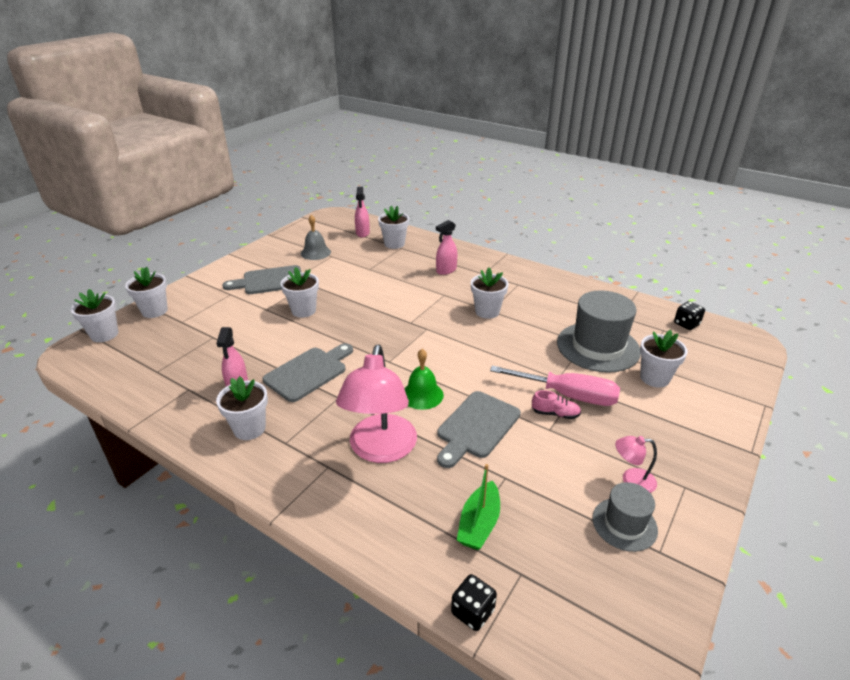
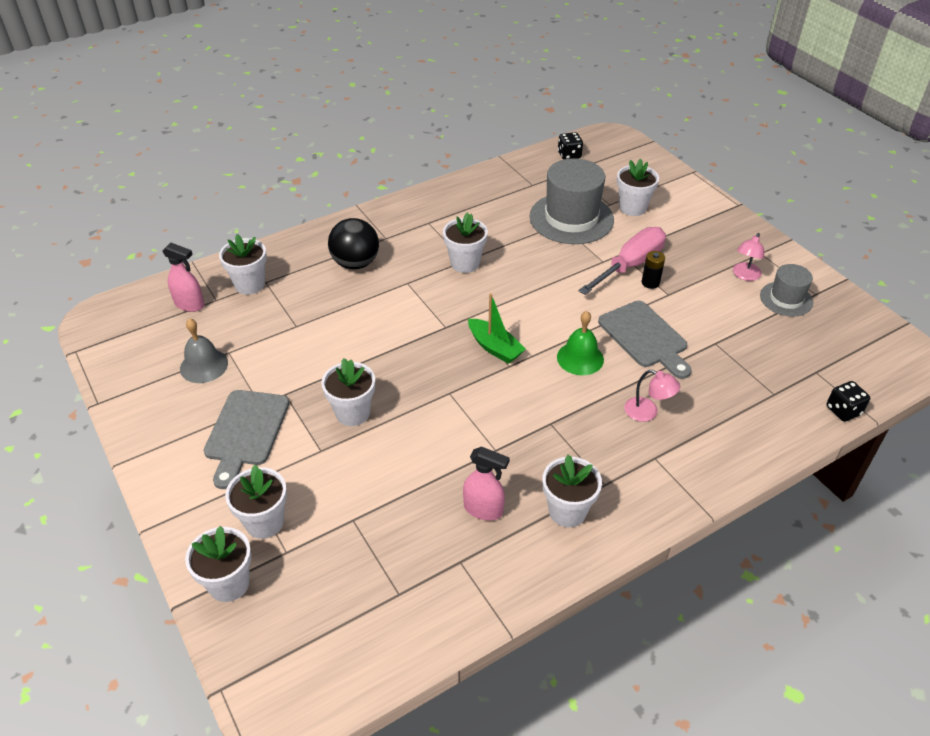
camera: 65 degrees left, 10 degrees up
(104, 334) = (254, 657): white flower pot -> white flower pot (264, 522)
(308, 372) = (491, 438): grey cutting board -> none
(380, 450) = (647, 412): pink lamp -> pink lamp, size x0.46
(446, 270) = (355, 263): pink spray bottle -> black ball
(479, 524) = (761, 377): green boat -> green boat (495, 347)
(555, 414) = (650, 283): pink shoe -> black battery

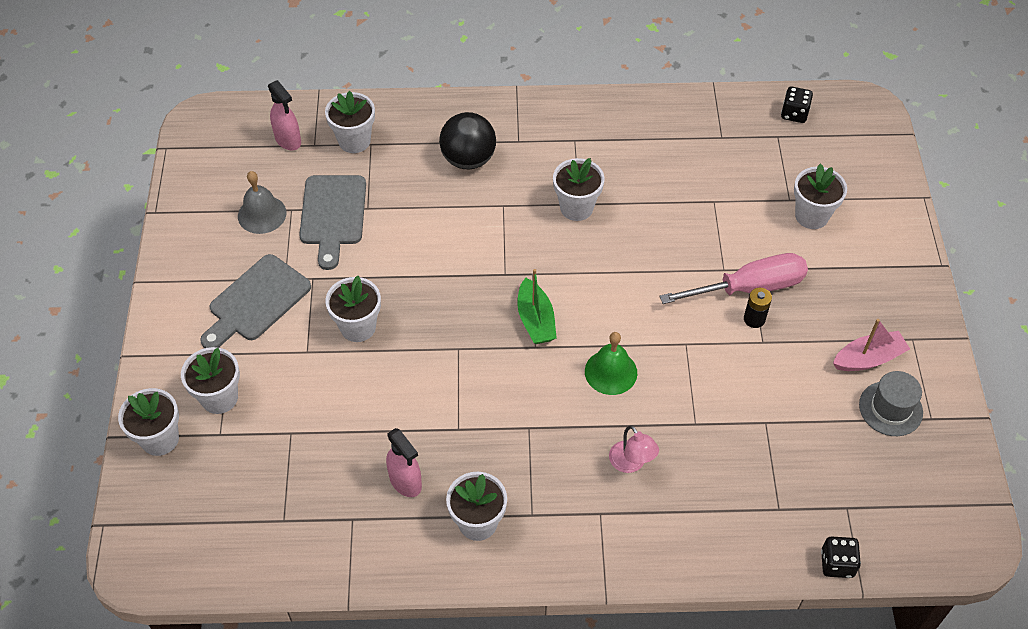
camera: 30 degrees right, 10 degrees up
(571, 218) = (731, 200): grey hat -> none
(645, 337) = (696, 380): grey cutting board -> grey cutting board (333, 215)
(745, 275) = (868, 358): pink lamp -> pink boat

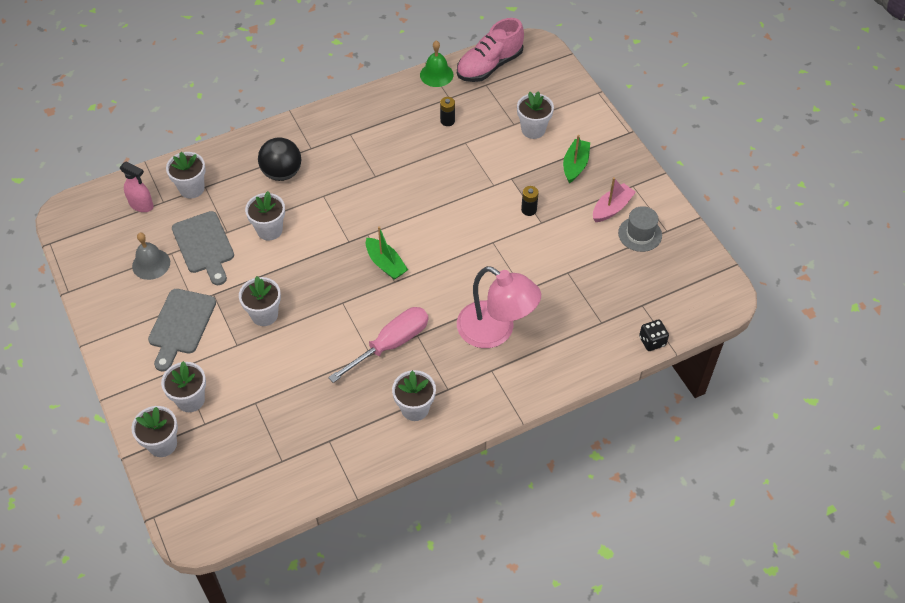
camera: 25 degrees left, 0 degrees up
(405, 482) = (352, 402): pink spray bottle -> none
(576, 207) = (375, 179): white flower pot -> white flower pot (269, 230)
(611, 372) = (453, 278): green bell -> green bell (436, 74)
(631, 463) = (495, 331): pink lamp -> pink lamp, size x2.19
(705, 166) = (447, 121): none -> black battery
(748, 288) = (515, 191): pink screwdriver -> pink screwdriver (390, 344)
(794, 114) = (489, 66): black dice -> pink shoe
(845, 283) = (575, 165): none -> green boat

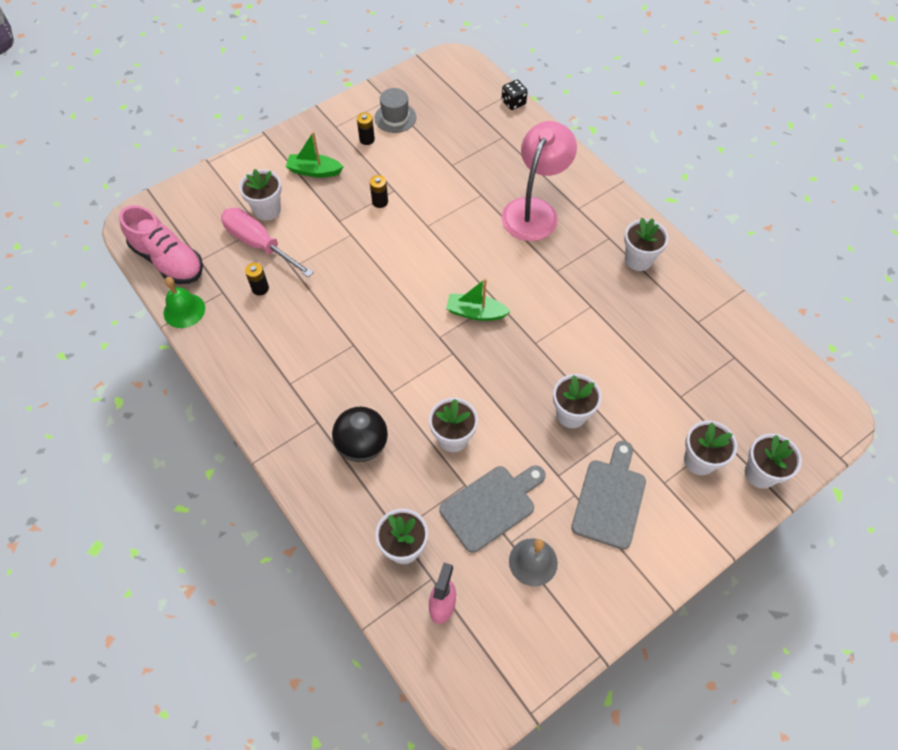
camera: 100 degrees left, 5 degrees up
(181, 325) = (610, 499): grey cutting board -> grey cutting board turned 75 degrees counterclockwise
(385, 264) = (475, 312): green boat -> green boat turned 120 degrees counterclockwise
(390, 344) = (574, 291): pink screwdriver -> pink screwdriver (259, 244)
(612, 208) = (367, 139): pink boat -> black battery

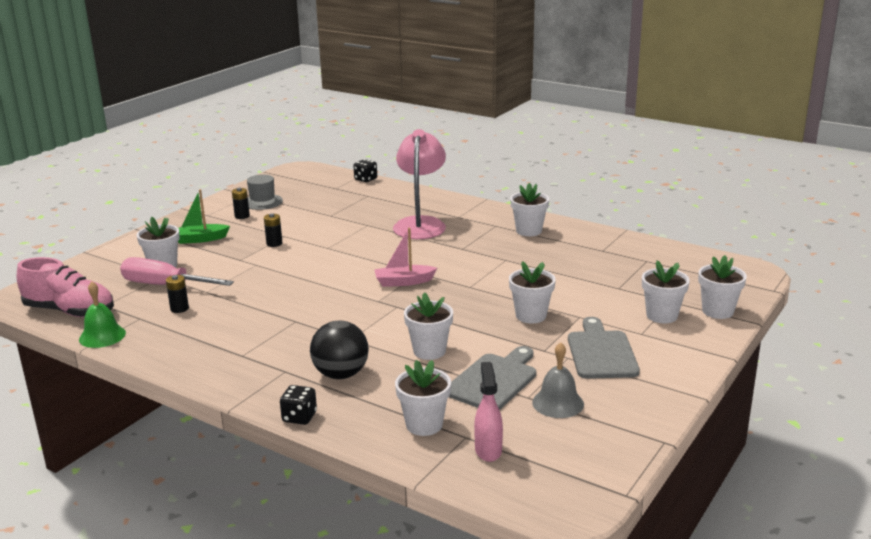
camera: 20 degrees left, 35 degrees down
(305, 495) = (299, 417): none -> black dice
(475, 312) = (404, 282): green boat -> pink boat

